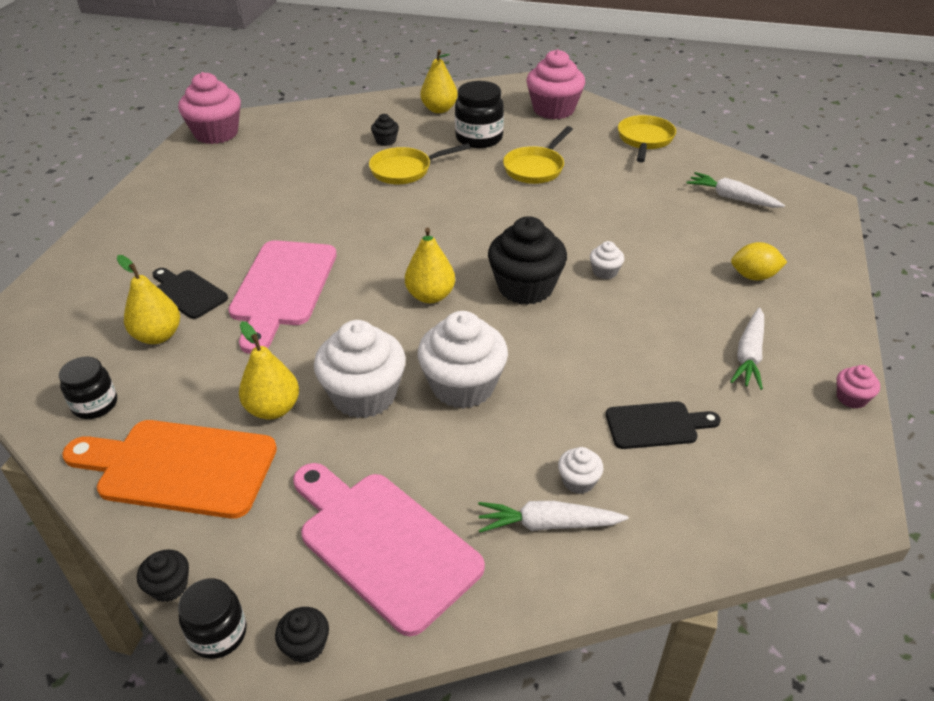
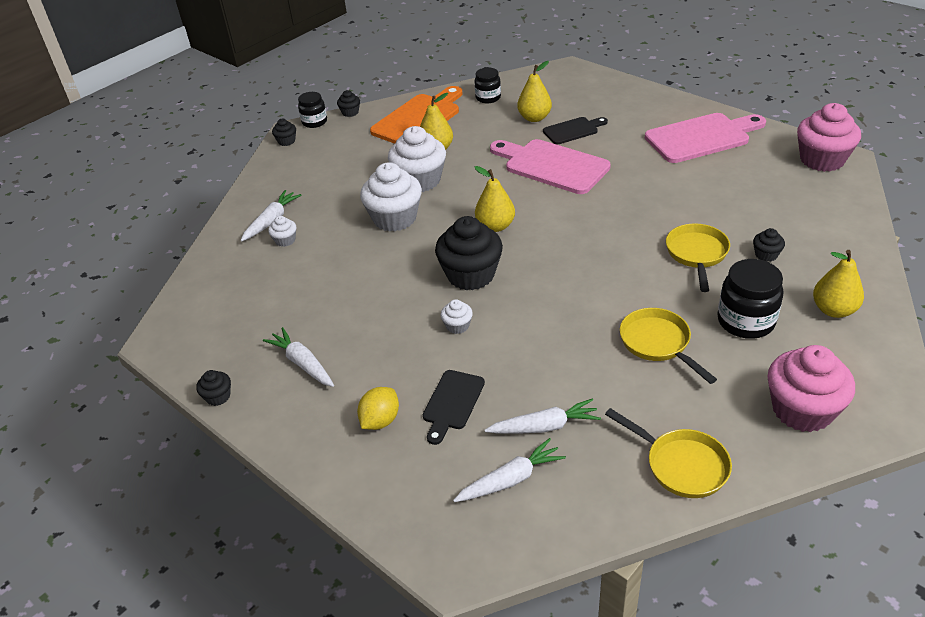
camera: 120 degrees right, 0 degrees up
(383, 544) = (314, 169): pink cutting board -> pink cutting board (701, 137)
(656, 425) = (291, 286): black cutting board -> black cutting board (452, 403)
(670, 196) = (544, 426): none -> white carrot
(851, 398) = (218, 396): pink cupcake -> black cupcake

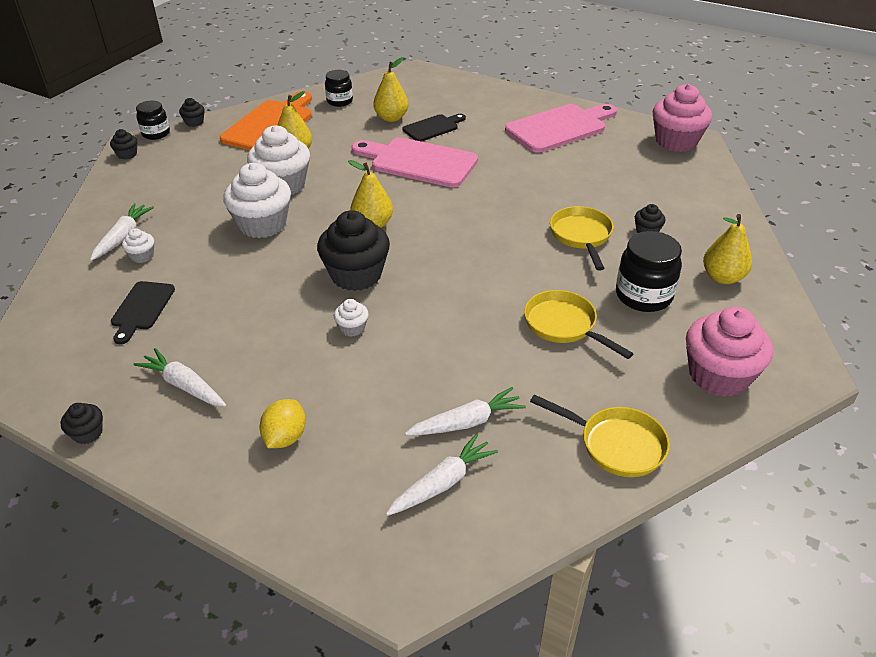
camera: 15 degrees left, 0 degrees up
(452, 403) = (362, 409): black cutting board -> black cutting board (142, 308)

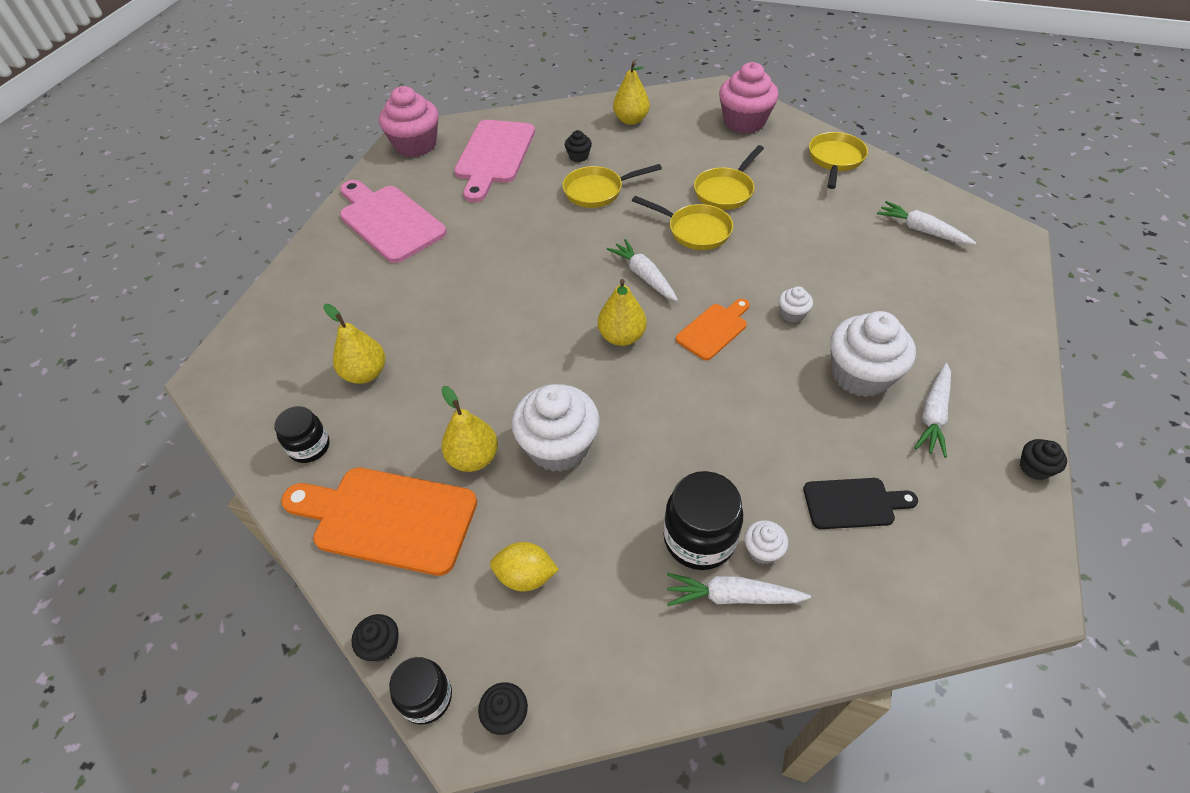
camera: 100 degrees left, 10 degrees up
(262, 224) = (652, 439): white cupcake -> white cupcake (860, 375)
(285, 437) = (941, 323): yellow lemon -> yellow lemon (525, 576)
(356, 275) = (714, 329): black cupcake -> orange cutting board
(419, 162) = (481, 324): pink cutting board -> pink cutting board (494, 156)
(433, 128) = (392, 326): black cutting board -> none
(467, 422) = (859, 227): white carrot -> white carrot (644, 276)
(499, 289) = (694, 230): none -> yellow pan
(643, 296) = (670, 155): black jar -> black jar (699, 538)

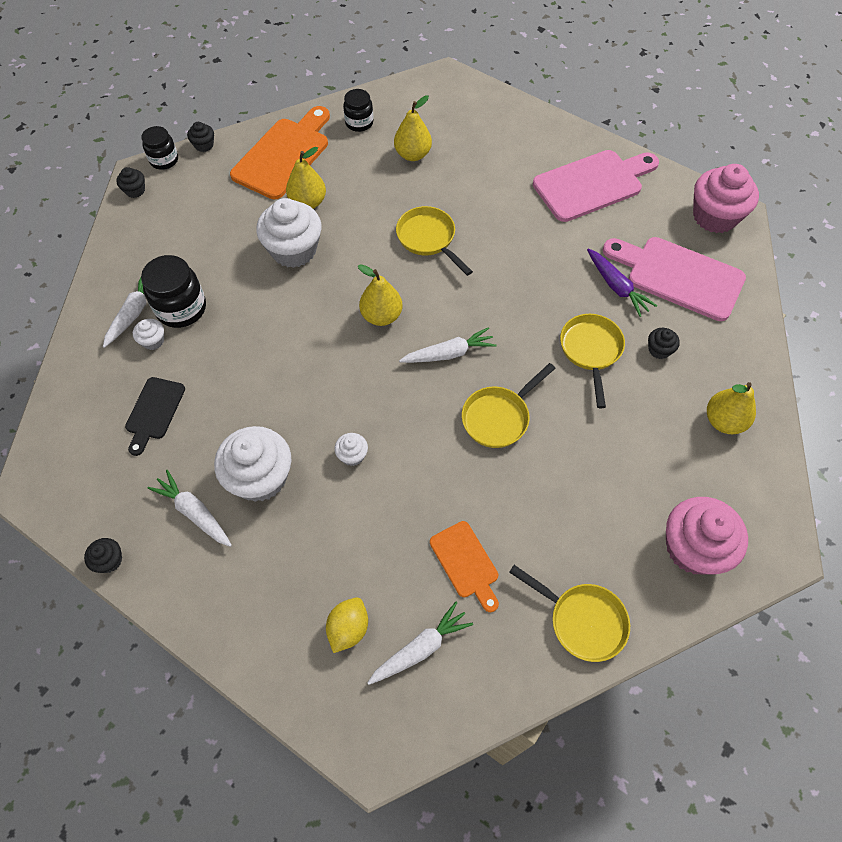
camera: 105 degrees right, 10 degrees up
(519, 187) = (616, 287): none -> purple carrot
(525, 576) = (208, 213): yellow lemon -> yellow lemon (348, 628)
(714, 329) = (360, 385): orange cutting board -> orange cutting board (466, 563)
(725, 191) = (555, 471): yellow pan -> yellow pan (428, 239)

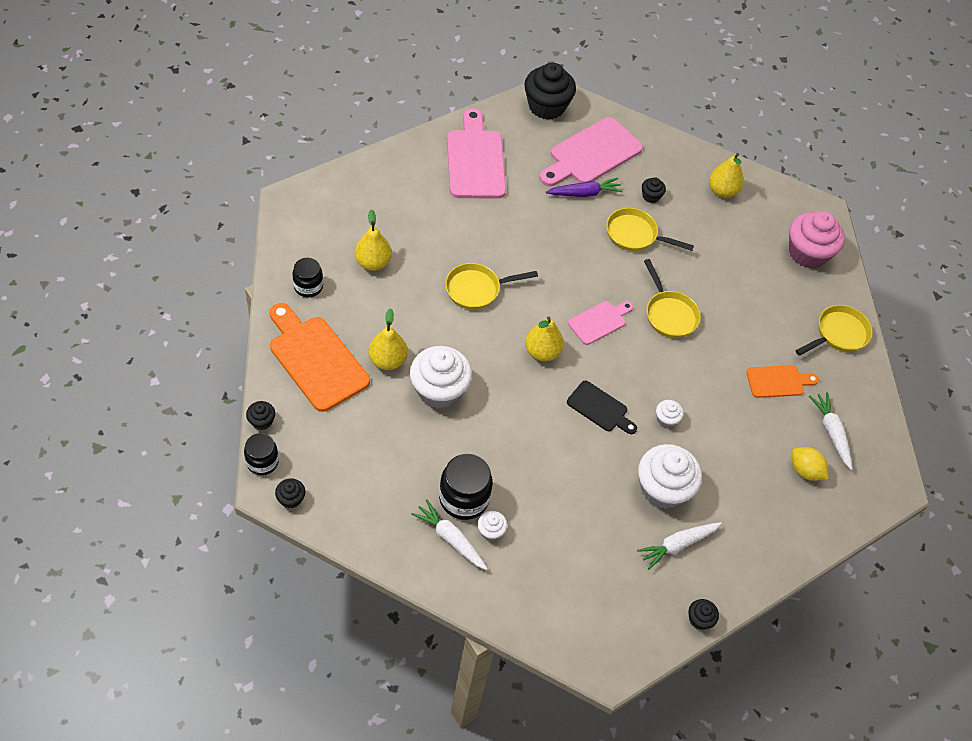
camera: 75 degrees left, 5 degrees down
(154, 411) = (568, 550): black cutting board -> black cutting board (600, 408)
(449, 353) = (599, 321): white carrot -> pink cutting board
(714, 216) = (546, 106): pink cupcake -> black cupcake

